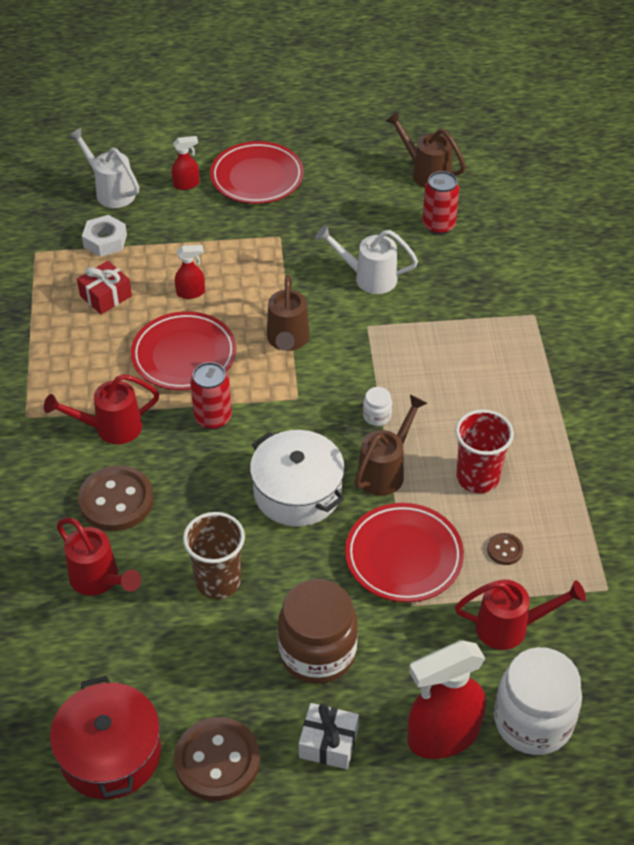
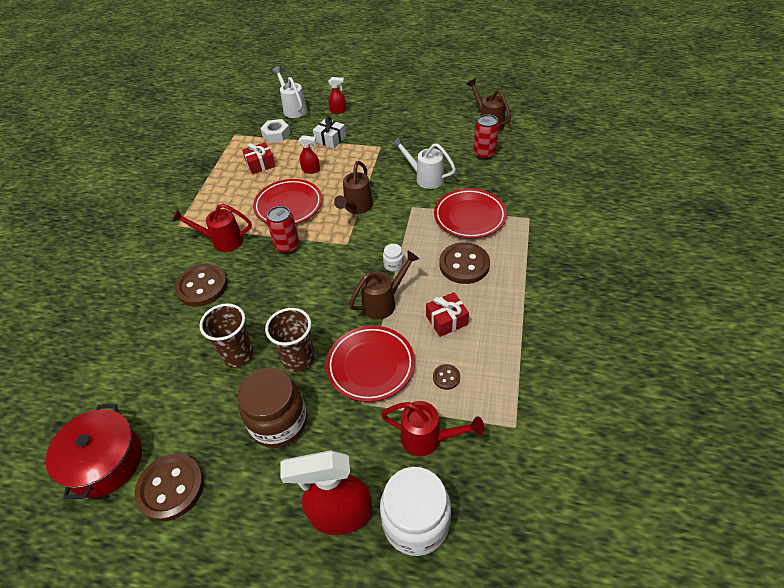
camera: 20 degrees right, 0 degrees up
(99, 580) = (164, 336): red watering can -> none
(257, 177) = (381, 112): red plate -> red plate (469, 217)
(297, 492) = (318, 304): white pot -> none
(305, 569) = (298, 359): none -> brown cup
(328, 743) = (254, 496): white gift -> white gift (330, 139)
(472, 397) = (464, 264): none -> brown button
(477, 477) = (446, 320): red cup -> red gift

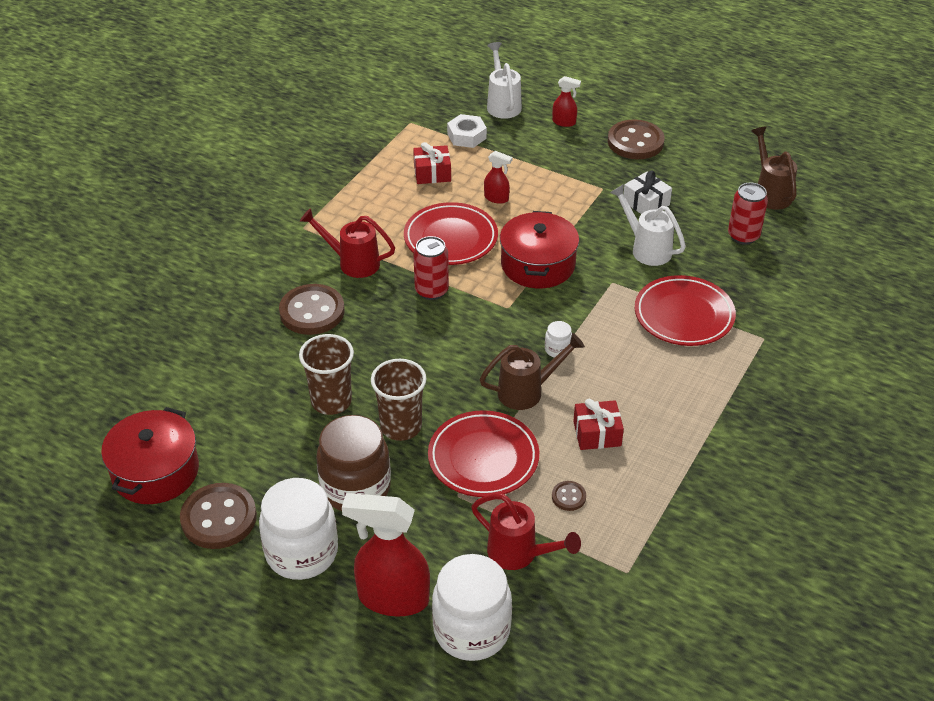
camera: 15 degrees right, 5 degrees down
(251, 497) = (301, 552): none -> white jar
(330, 139) = (538, 162): white gift -> white gift (646, 203)
(356, 208) = (538, 264): brown watering can -> red pot
(464, 264) = (649, 374): brown button -> brown button (635, 142)

